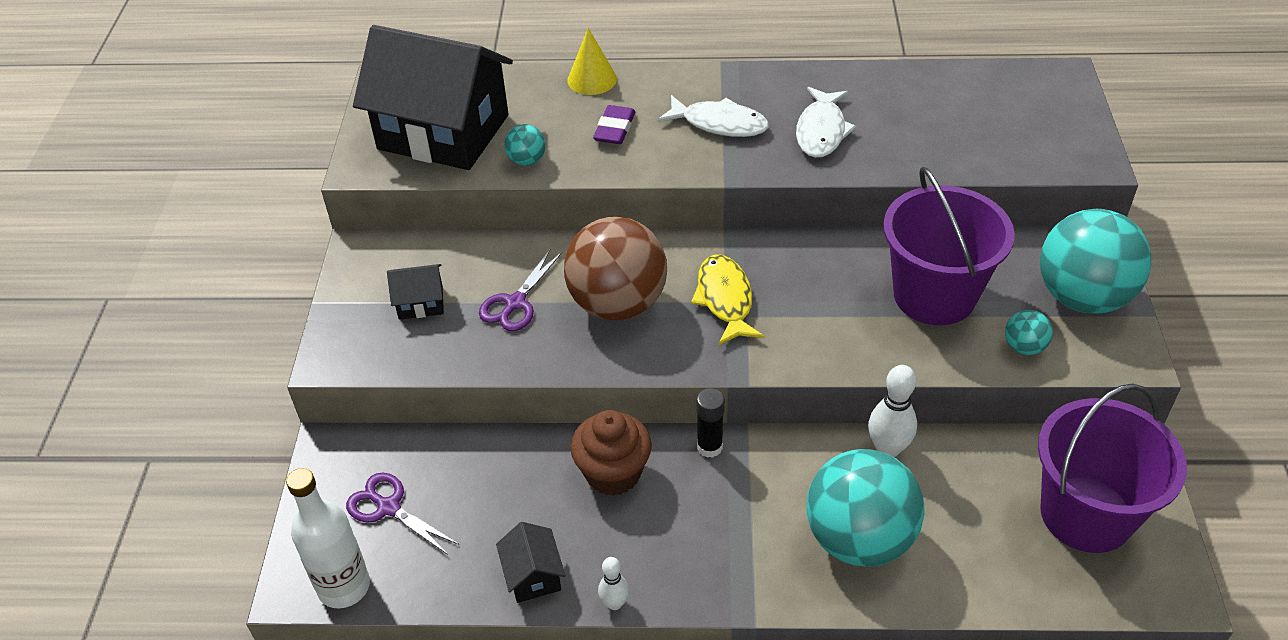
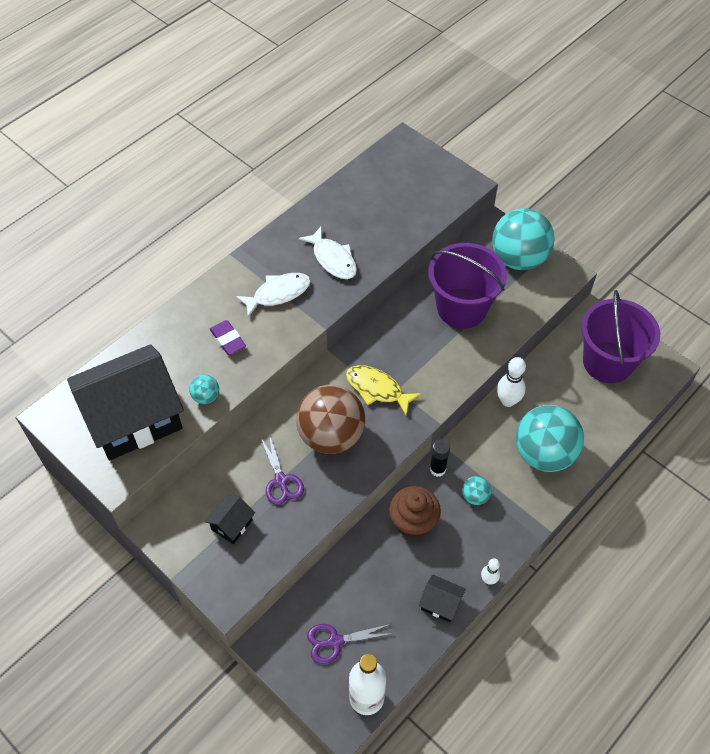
camera: 50 degrees left, 10 degrees up
(592, 79) = (174, 318): yellow cone -> none
(1024, 347) = (524, 304): turquoise ball -> turquoise ball (475, 496)

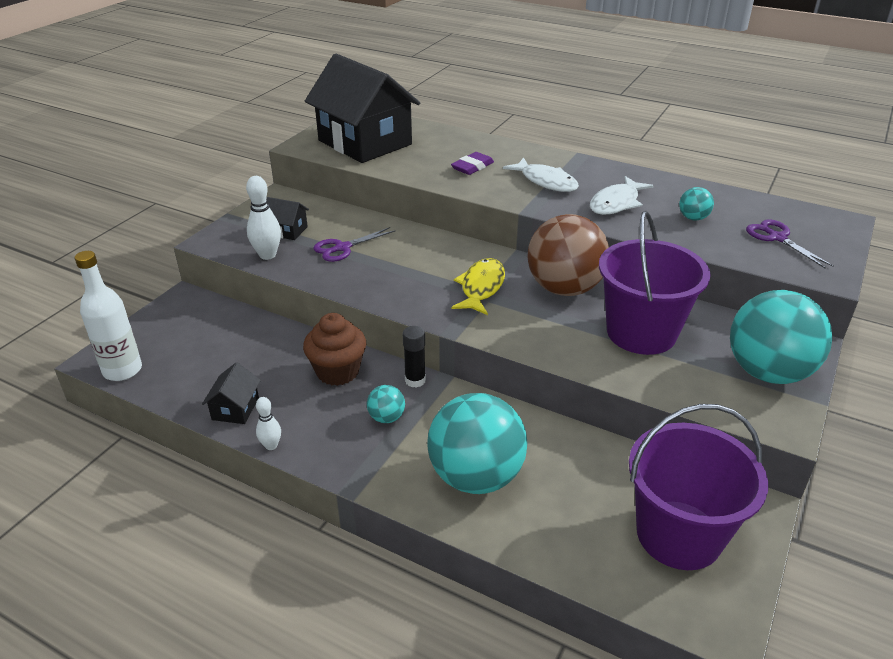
camera: 75 degrees right, 20 degrees down
(206, 397) = (401, 167): turquoise ball -> turquoise ball (693, 218)
(331, 436) = (406, 268): brown ball -> brown ball (564, 288)
(335, 641) = (186, 339): purple scissors -> purple scissors (777, 238)
(508, 401) = (545, 429): white bowling pin -> white bowling pin (267, 255)

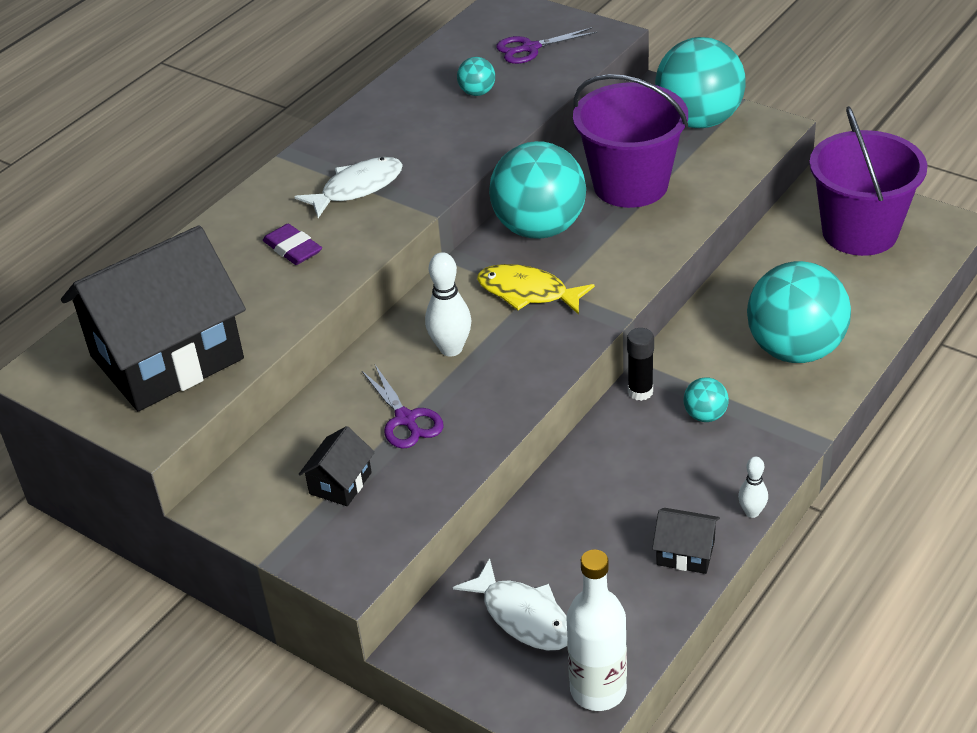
camera: 80 degrees left, 5 degrees up
(267, 255) = (409, 499): white bowling pin -> white bowling pin (451, 349)
(337, 371) = (618, 460): brown cupcake -> none
(564, 288) = (539, 228): brown ball -> turquoise ball
(616, 203) = (429, 140): white fish -> white fish (523, 616)

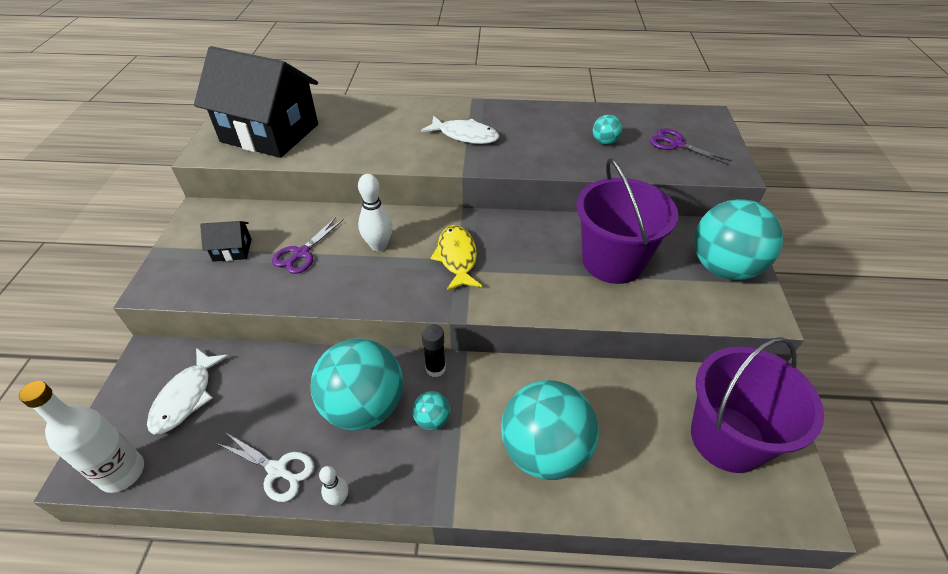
camera: 55 degrees right, 5 degrees up
(293, 249) = (390, 136): purple eraser -> none
(539, 228) = (527, 236): turquoise ball -> turquoise ball (364, 407)
(685, 552) = (277, 470): black house -> white scissors

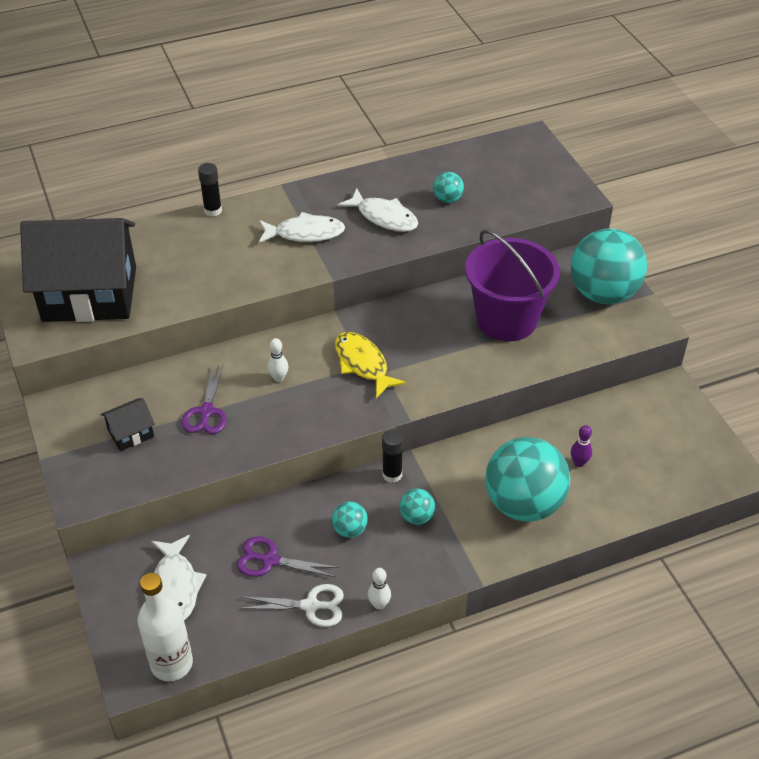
camera: 25 degrees left, 0 degrees up
(364, 407) = (350, 530): turquoise ball -> turquoise ball, size x0.43
(379, 246) = (278, 378): white bowling pin -> white bowling pin, size x0.60
(406, 102) = (213, 210): none -> black glue stick
(539, 141) = (384, 217): none -> white fish
(626, 429) = (579, 463): none -> purple bowling pin
(676, 144) = (515, 182): purple scissors -> purple scissors (270, 560)
(727, 438) = (659, 440): purple bucket -> none

